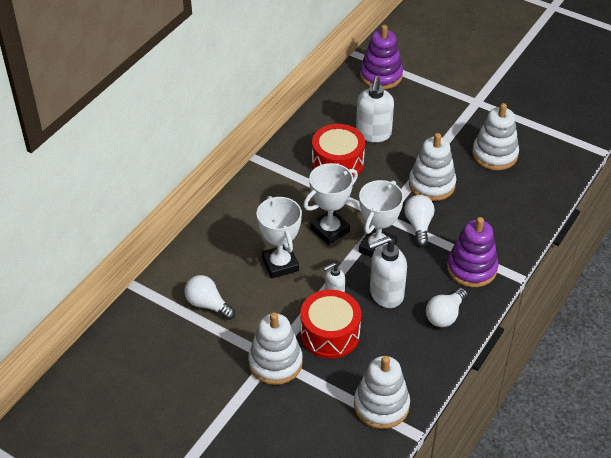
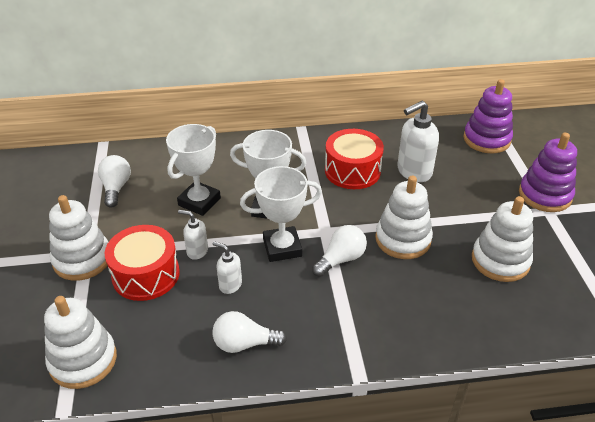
camera: 50 degrees right, 5 degrees down
(386, 294) = (230, 285): white soap dispenser -> white soap dispenser, size x0.56
(471, 268) = (329, 329): purple stacking toy -> purple stacking toy (545, 195)

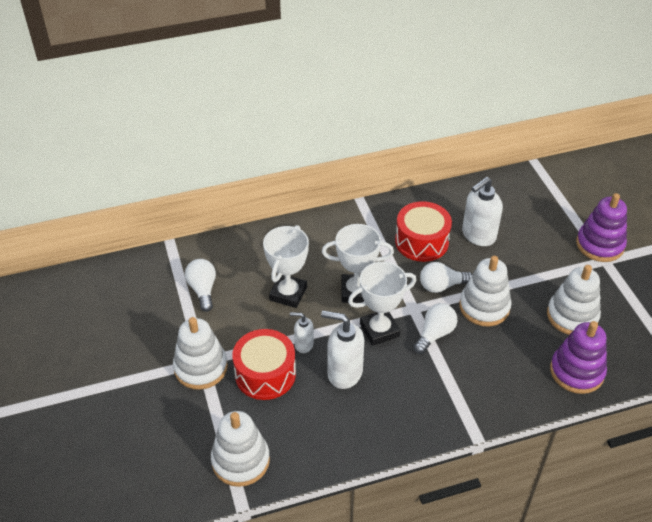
camera: 10 degrees left, 5 degrees up
(230, 285) = (344, 373): white soap dispenser -> white soap dispenser, size x1.80
(244, 343) = (374, 424): white light bulb -> white light bulb (441, 286)
(486, 139) = (538, 191): purple stacking toy -> purple stacking toy (576, 372)

